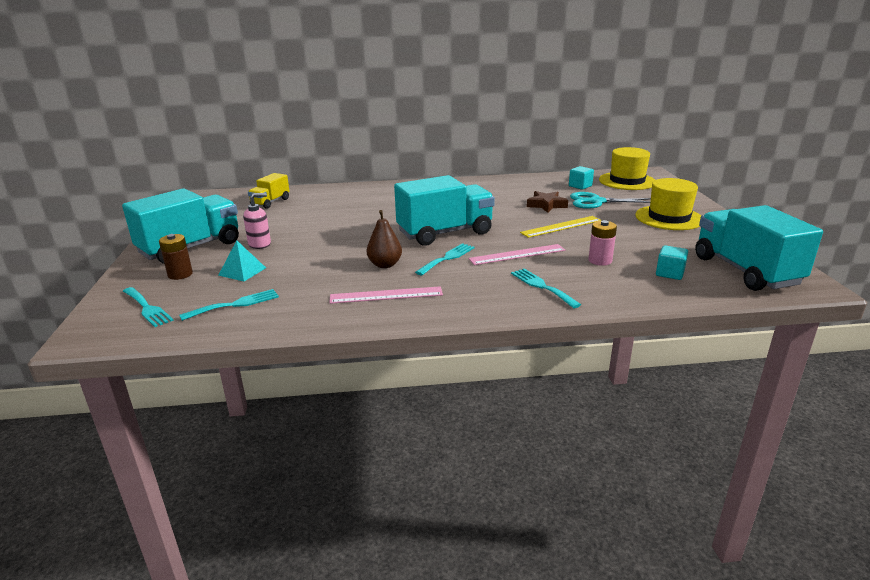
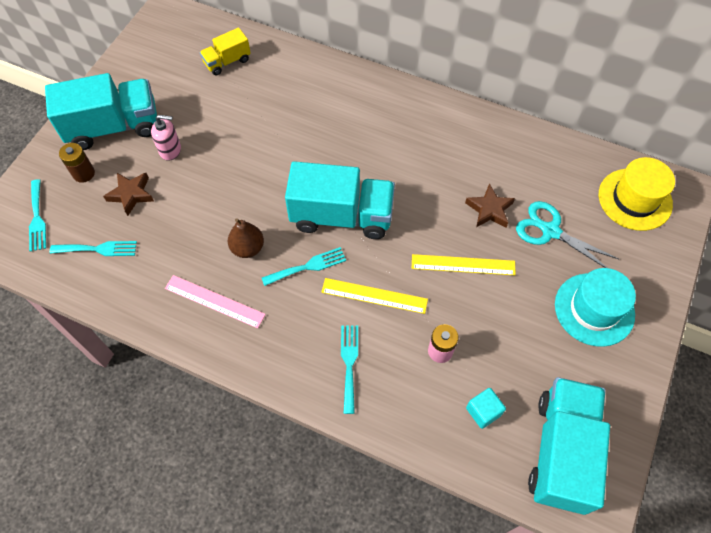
camera: 30 degrees right, 35 degrees up
(242, 271) = (131, 194): turquoise pyramid -> brown star
(517, 254) = (374, 295): pink ruler -> yellow ruler
(580, 186) = (567, 184): turquoise cube -> none
(669, 218) = (594, 309): yellow hat -> turquoise hat

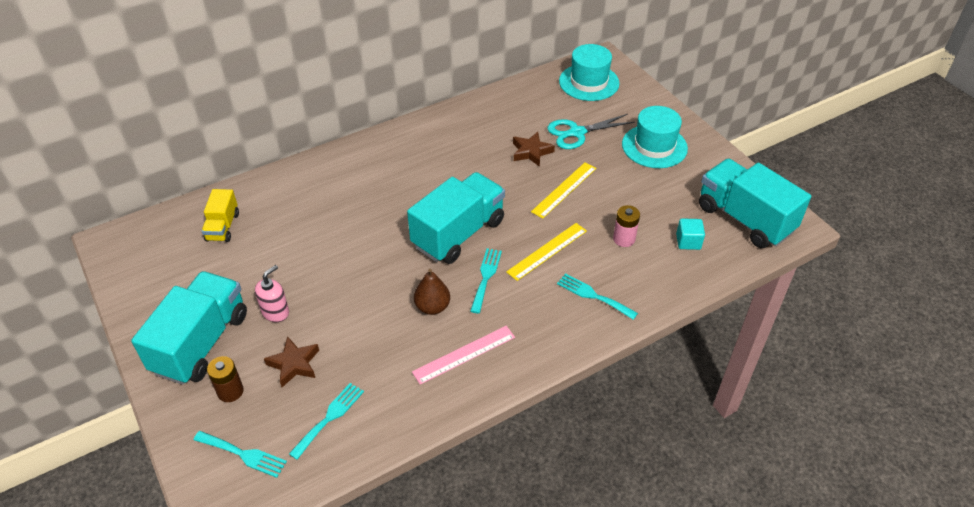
camera: 55 degrees left, 15 degrees down
(635, 199) = (589, 82): yellow hat -> turquoise hat

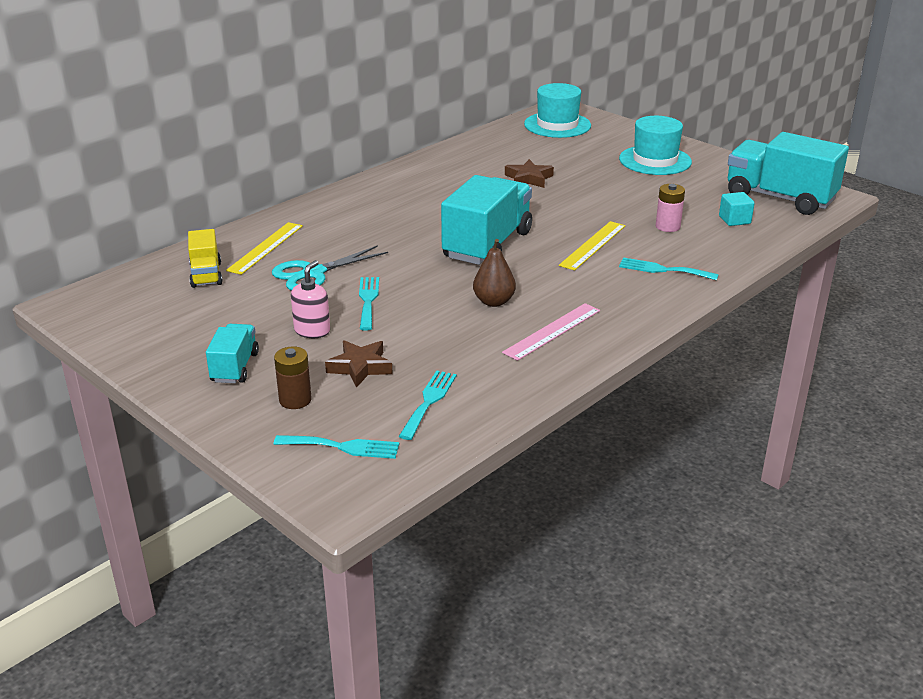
camera: 15 degrees left, 15 degrees down
(201, 343) = (235, 367): turquoise truck -> turquoise truck, size x0.52
(486, 277) = (539, 272): turquoise fork -> turquoise fork (368, 300)
(564, 189) = (581, 200): yellow ruler -> yellow ruler (265, 248)
(577, 133) = (568, 160): turquoise scissors -> turquoise scissors (313, 273)

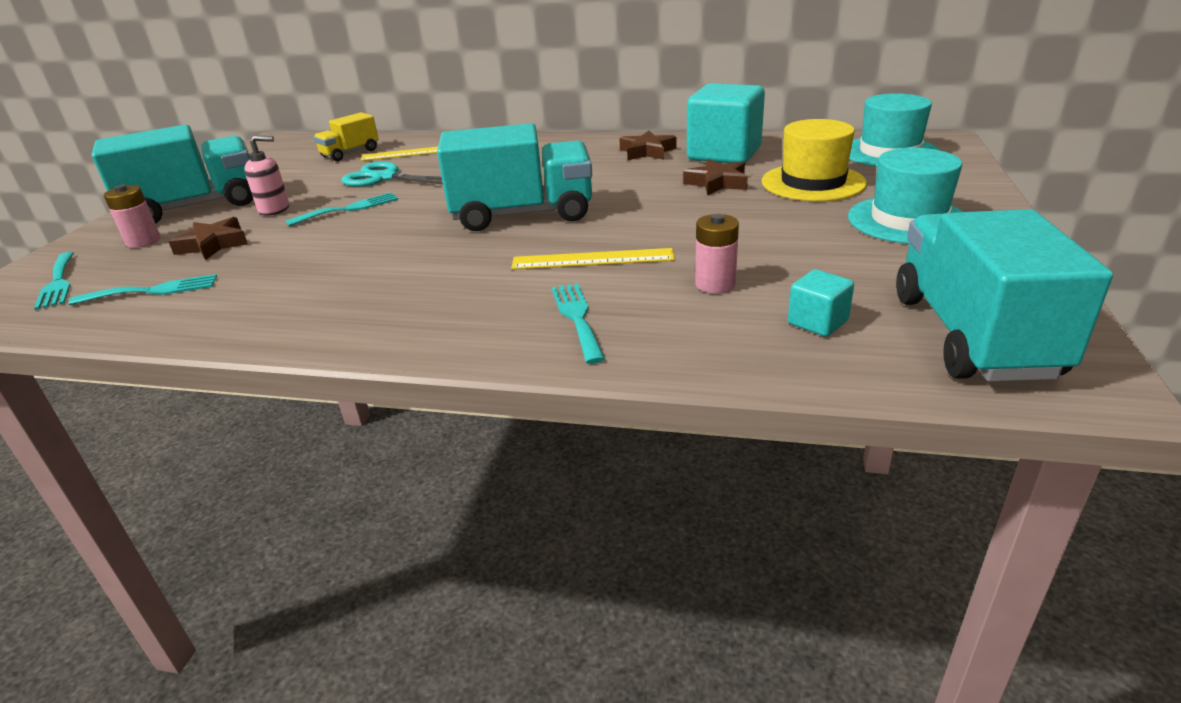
camera: 60 degrees right, 0 degrees up
(235, 367) = (195, 207): turquoise truck -> turquoise truck, size x1.92
(295, 400) = (143, 241): brown battery -> pink battery
(432, 176) = (647, 152): none -> brown star
(480, 159) = (724, 154): none -> turquoise cube
(494, 302) = (391, 255): brown pear -> none
(552, 331) = (343, 302): pink ruler -> none
(570, 158) = (813, 182): none -> yellow hat

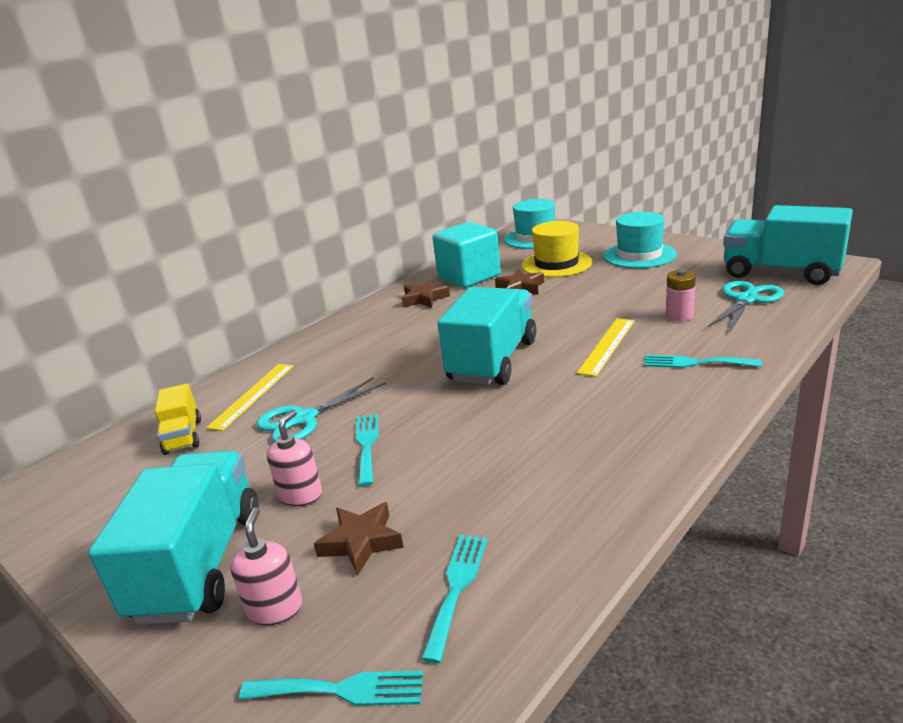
camera: 60 degrees left, 5 degrees down
(143, 241) = (275, 608): pink battery -> pink soap dispenser
(817, 322) = (746, 300): turquoise cube -> turquoise scissors

